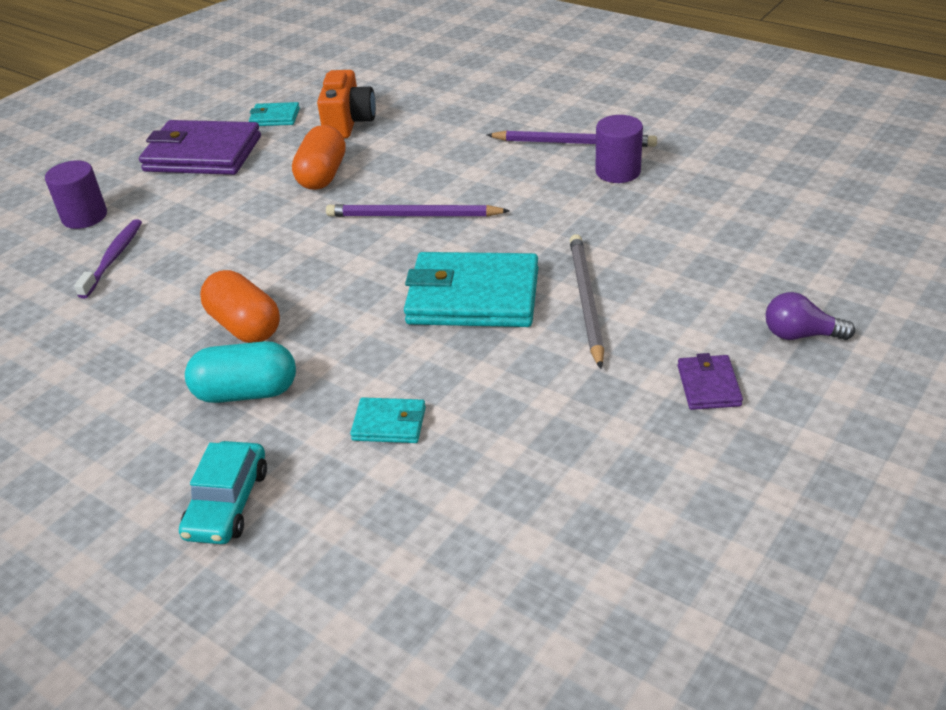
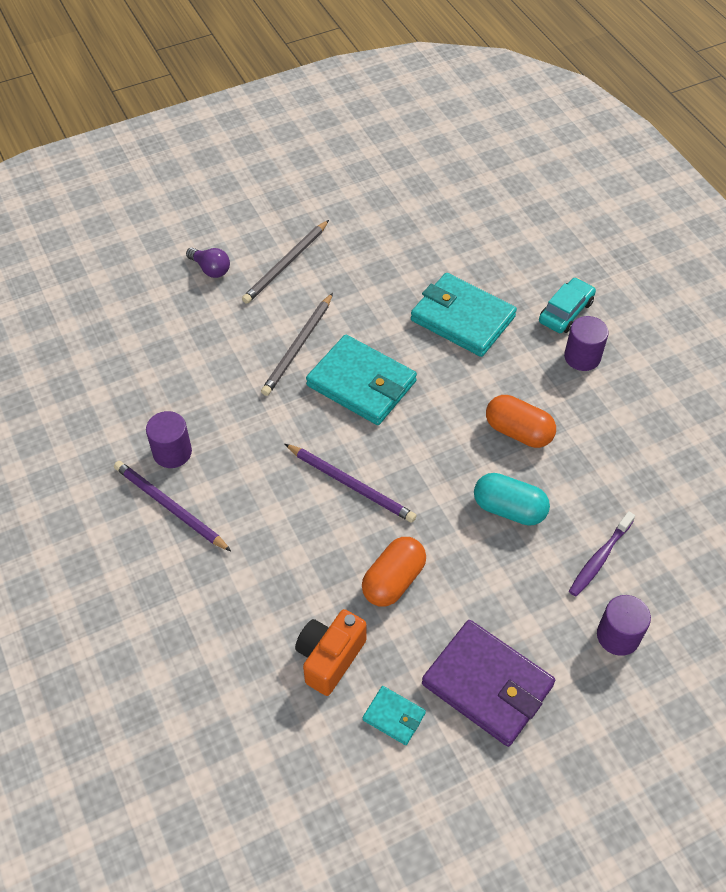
camera: 155 degrees left, 15 degrees up
(181, 446) = (582, 357): none -> purple cylinder
(245, 326) = (518, 431): orange capsule -> orange capsule turned 45 degrees counterclockwise
(246, 392) = (534, 376): turquoise capsule -> turquoise capsule (509, 509)
(389, 424) = (462, 318): turquoise wallet -> turquoise wallet, size x2.11
(708, 385) = (286, 264): purple wallet -> grey pencil

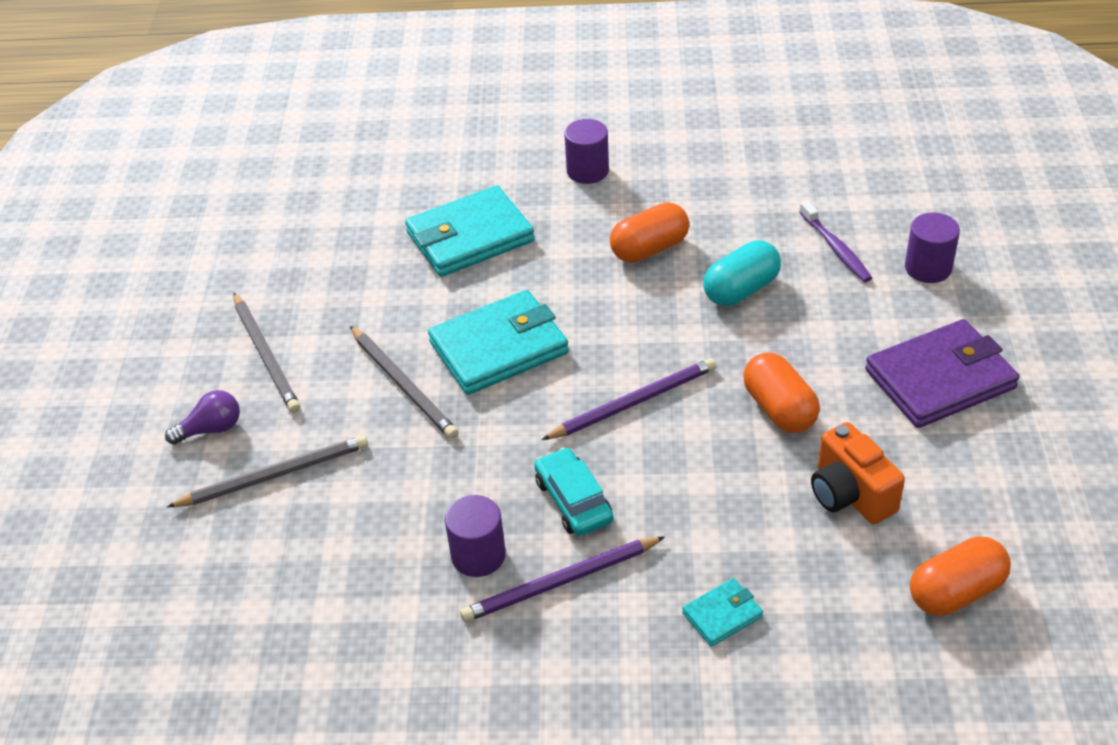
camera: 60 degrees left, 10 degrees down
(189, 318) = (274, 475): none -> grey pencil
(267, 761) = (956, 592): none -> orange capsule
(394, 716) = (945, 464): turquoise wallet -> turquoise wallet (722, 615)
(566, 312) = (521, 161): turquoise car -> turquoise car (573, 500)

